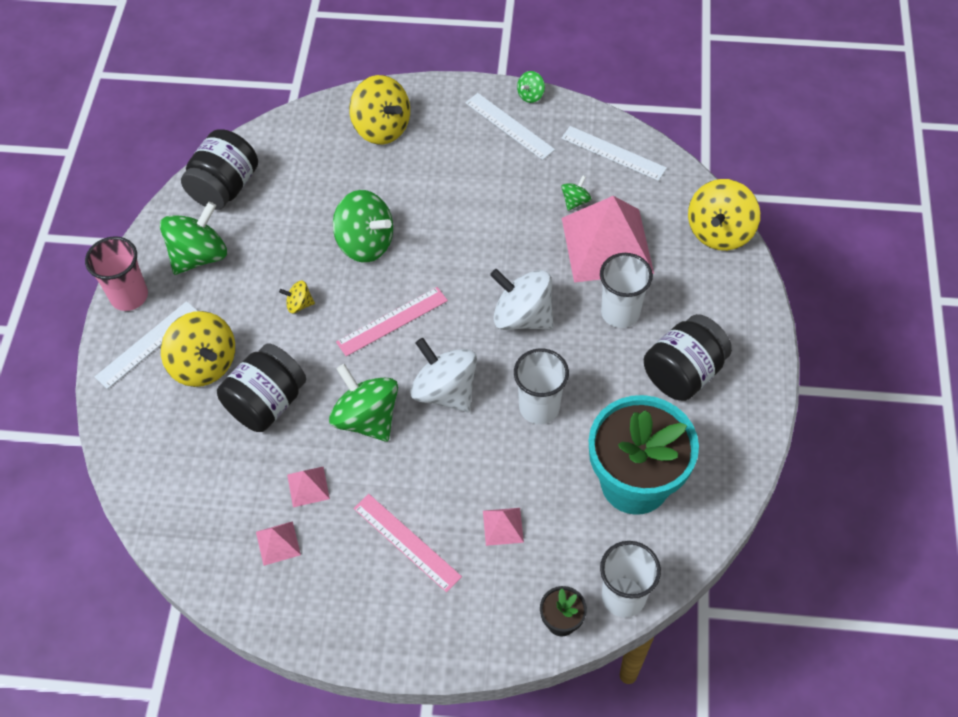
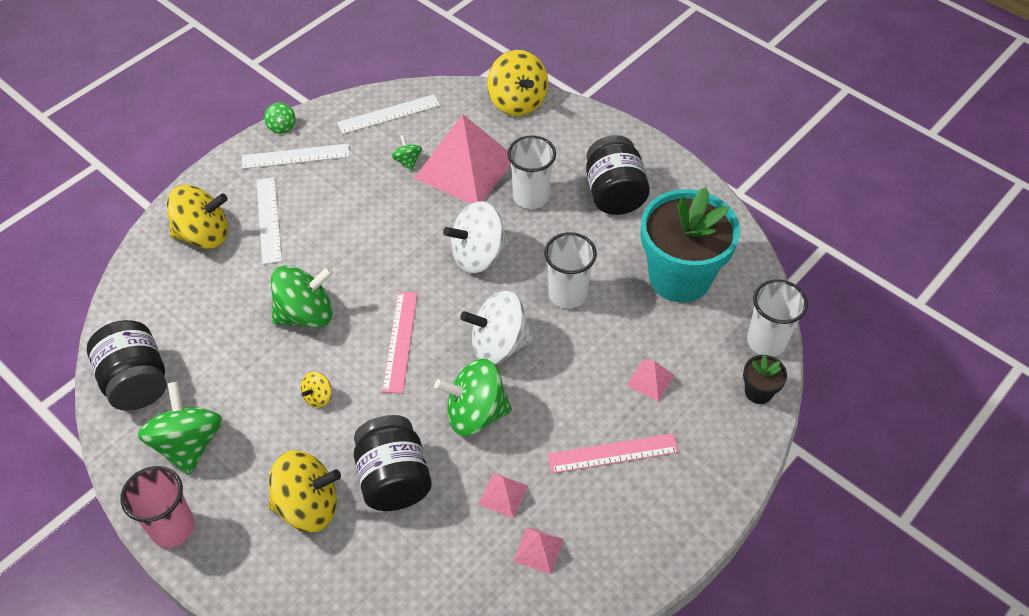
camera: 55 degrees left, 5 degrees down
(147, 344) = (241, 541): white ruler -> white ruler (268, 220)

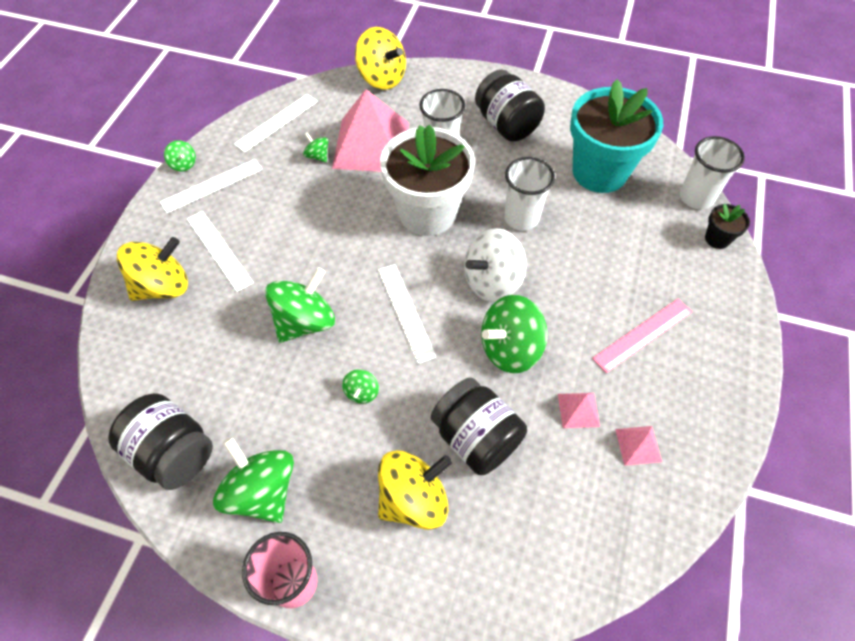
camera: 25 degrees left, 5 degrees up
(318, 397) = (362, 392): yellow spinning top -> green spinning top
(400, 341) = (405, 312): pink ruler -> white ruler
(478, 255) = (427, 213): white spinning top -> white flower pot
(650, 380) = (632, 262): pink pyramid -> none

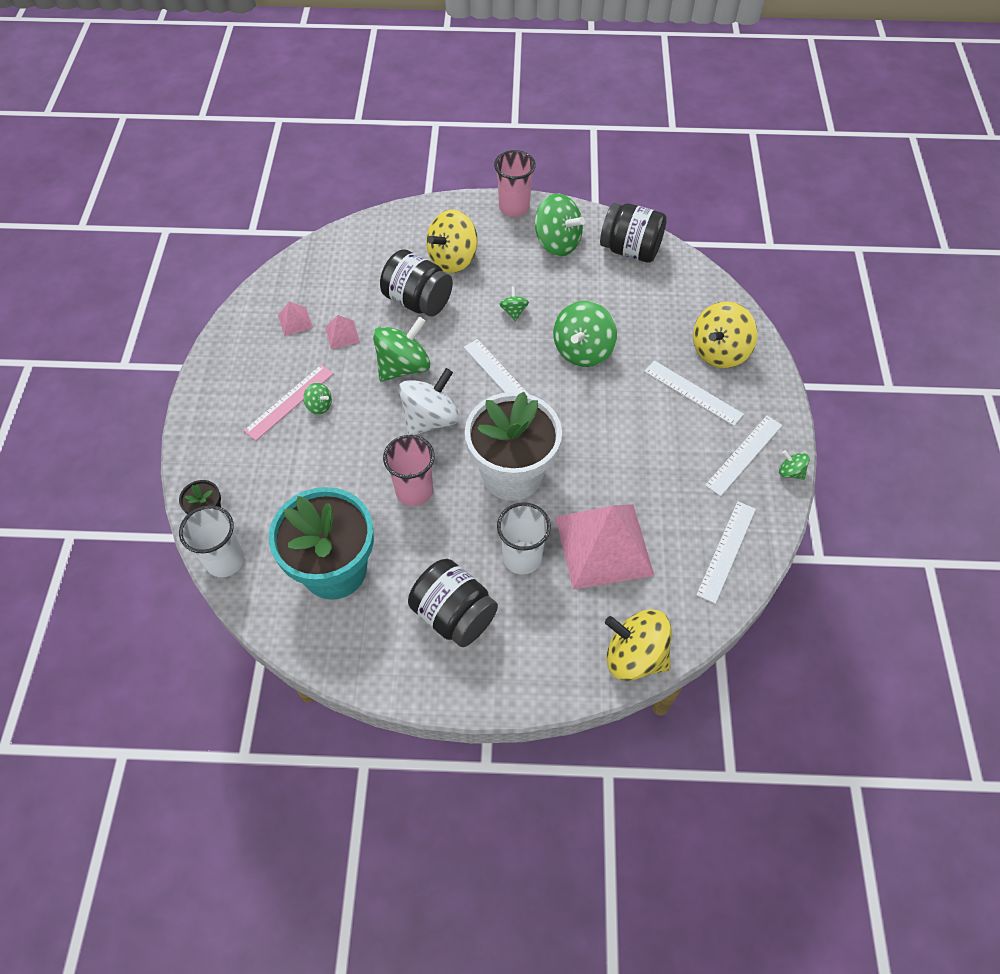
camera: 165 degrees right, 0 degrees up
(317, 156) = (656, 516): green spinning top -> green spinning top (319, 406)
(521, 218) = (414, 491): white cup -> pink cup

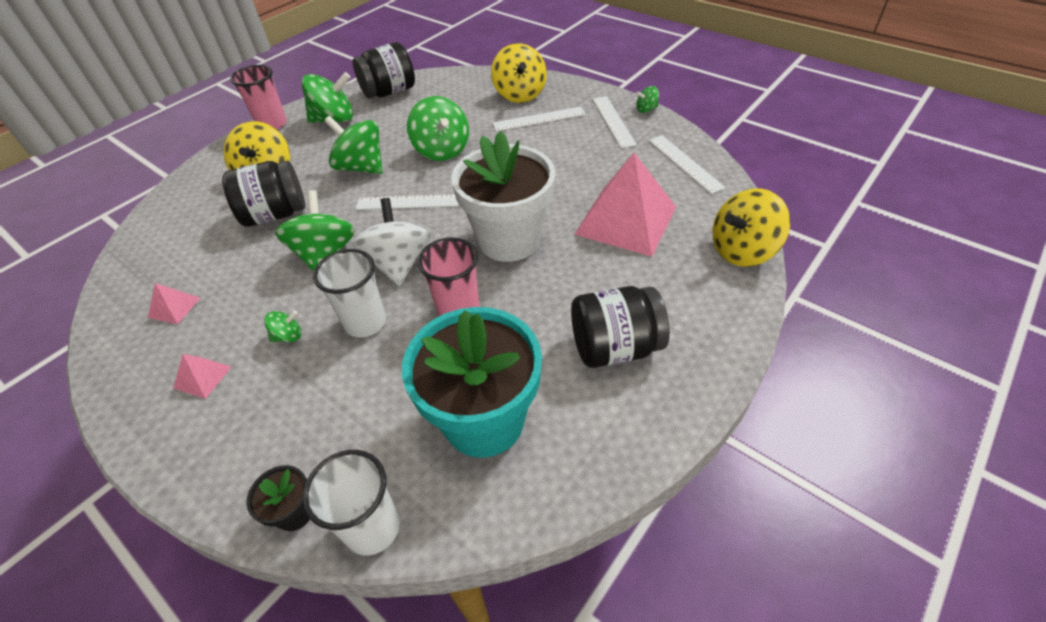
camera: 50 degrees left, 10 degrees down
(289, 402) = (253, 358): pink ruler -> none
(342, 334) = (237, 280): pink pyramid -> pink pyramid (202, 377)
(514, 311) = (361, 167): green spinning top -> green spinning top, size x2.13
(522, 558) = (595, 272): white cup -> white cup (365, 322)

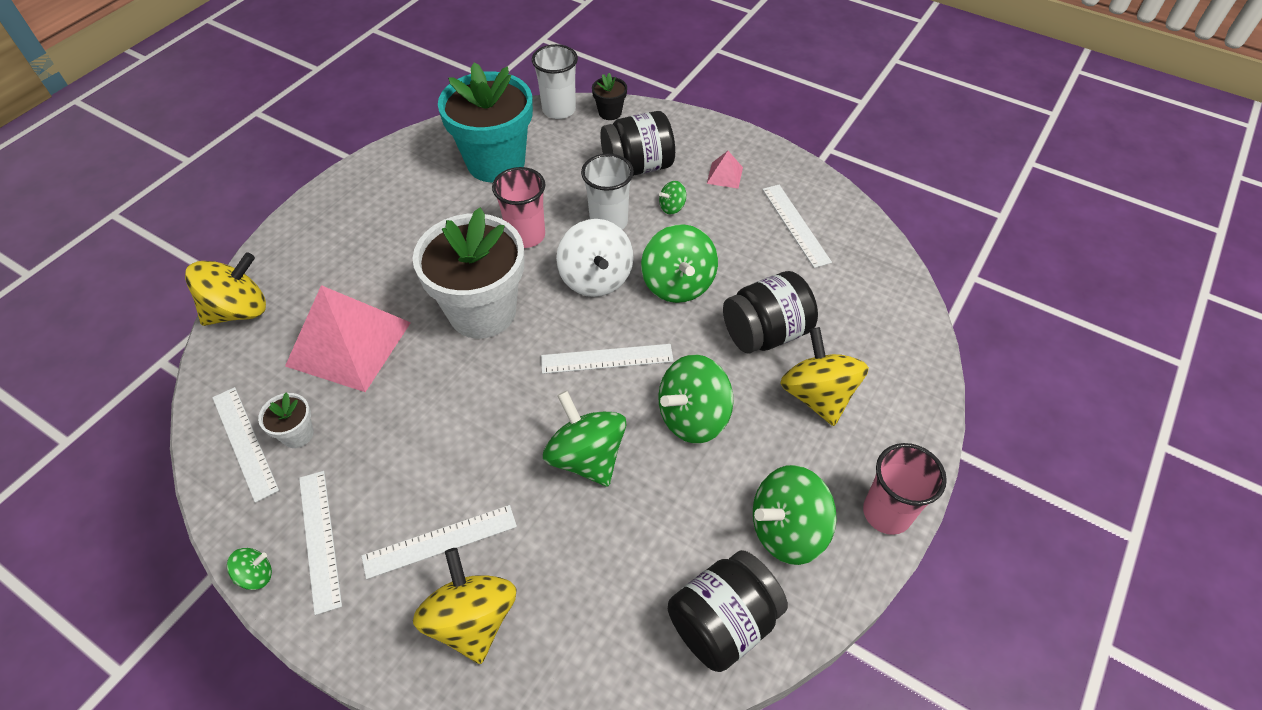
camera: 170 degrees right, 5 degrees up
(174, 307) = (795, 225): pink pyramid -> white ruler
(361, 167) = (693, 417): green spinning top -> green spinning top turned 120 degrees clockwise
(615, 347) = (391, 214): black jar -> black jar (637, 166)
(647, 166) = (297, 434): none -> white flower pot

